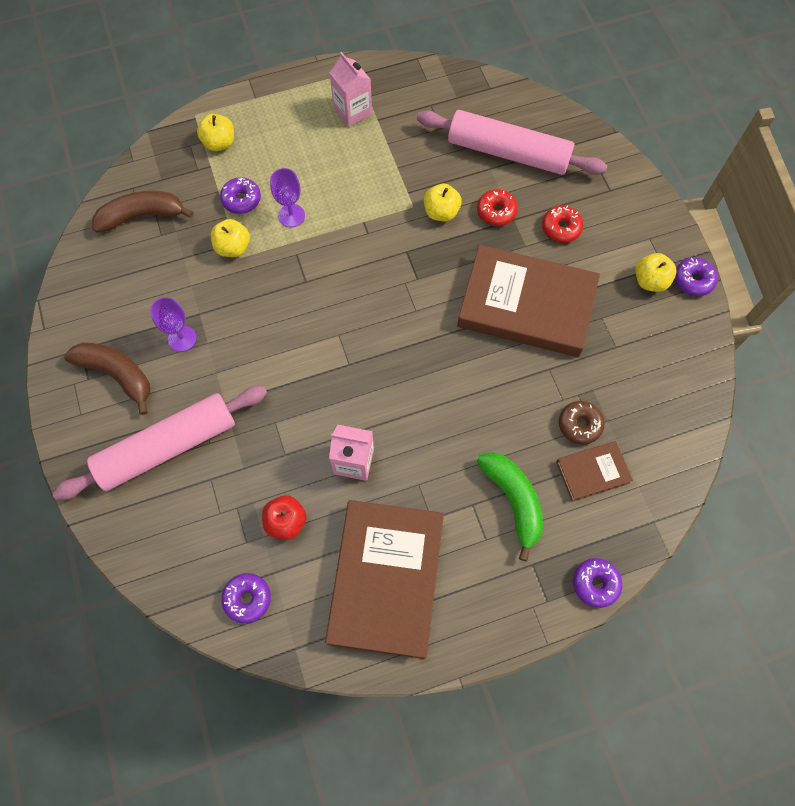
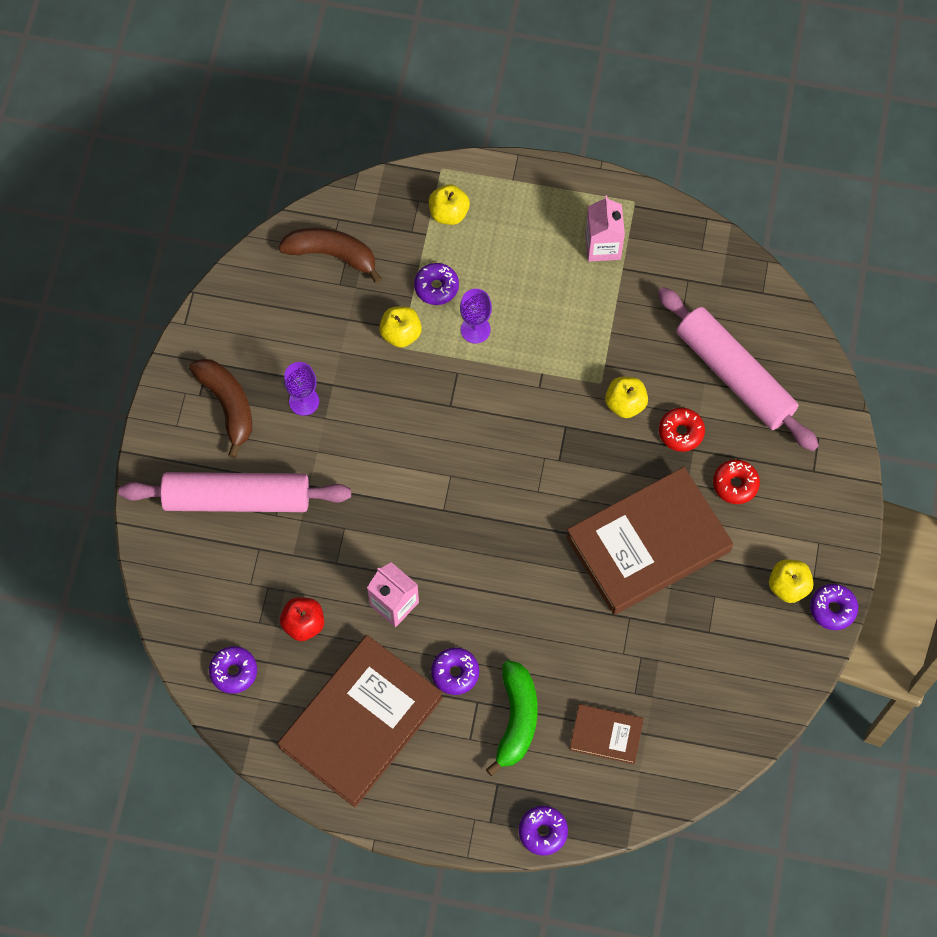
camera: 30 degrees right, 0 degrees up
(439, 491) = (455, 673): none -> purple donut
(526, 305) = (648, 544): brown book -> brown book turned 75 degrees counterclockwise
(579, 425) = (623, 686): brown donut -> none

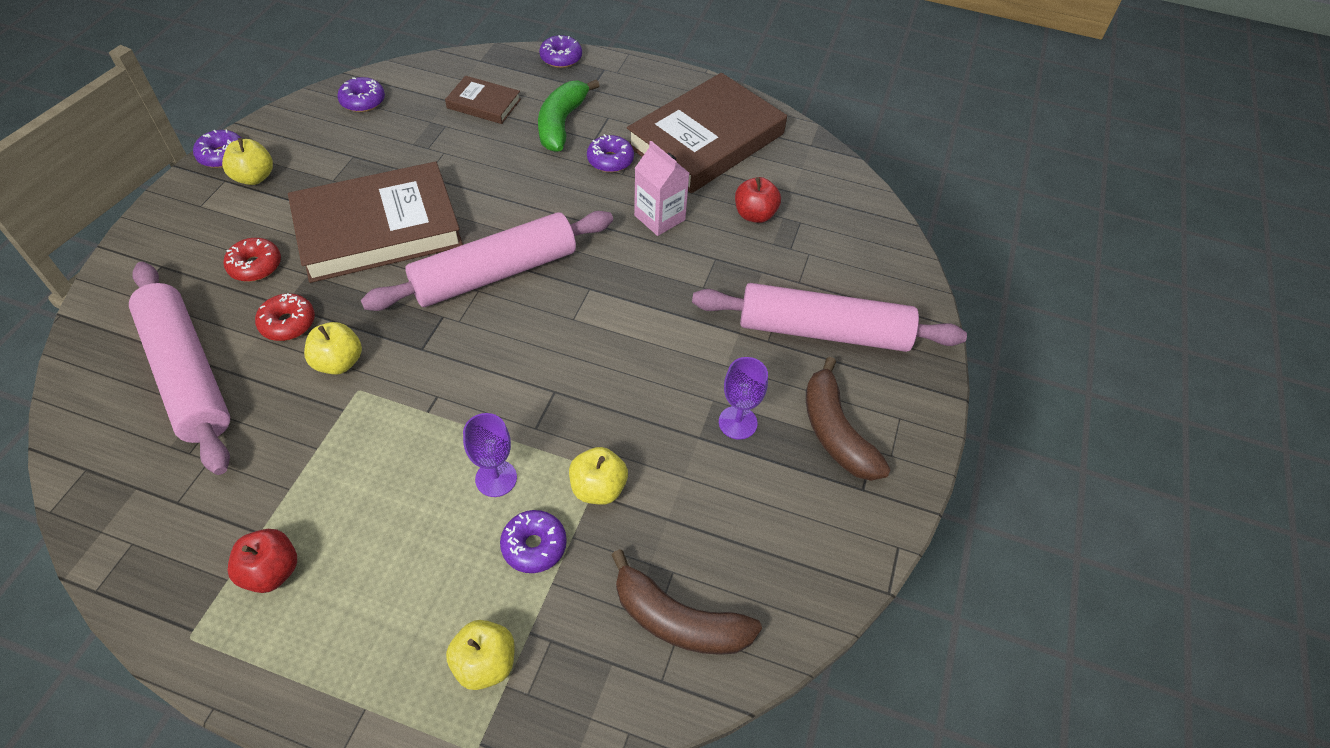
camera: 175 degrees left, 15 degrees down
(234, 672) = (826, 189): purple donut -> purple donut (363, 101)
(529, 512) = (495, 273): none -> pink rolling pin
(602, 246) = (271, 571): pink carton -> red apple

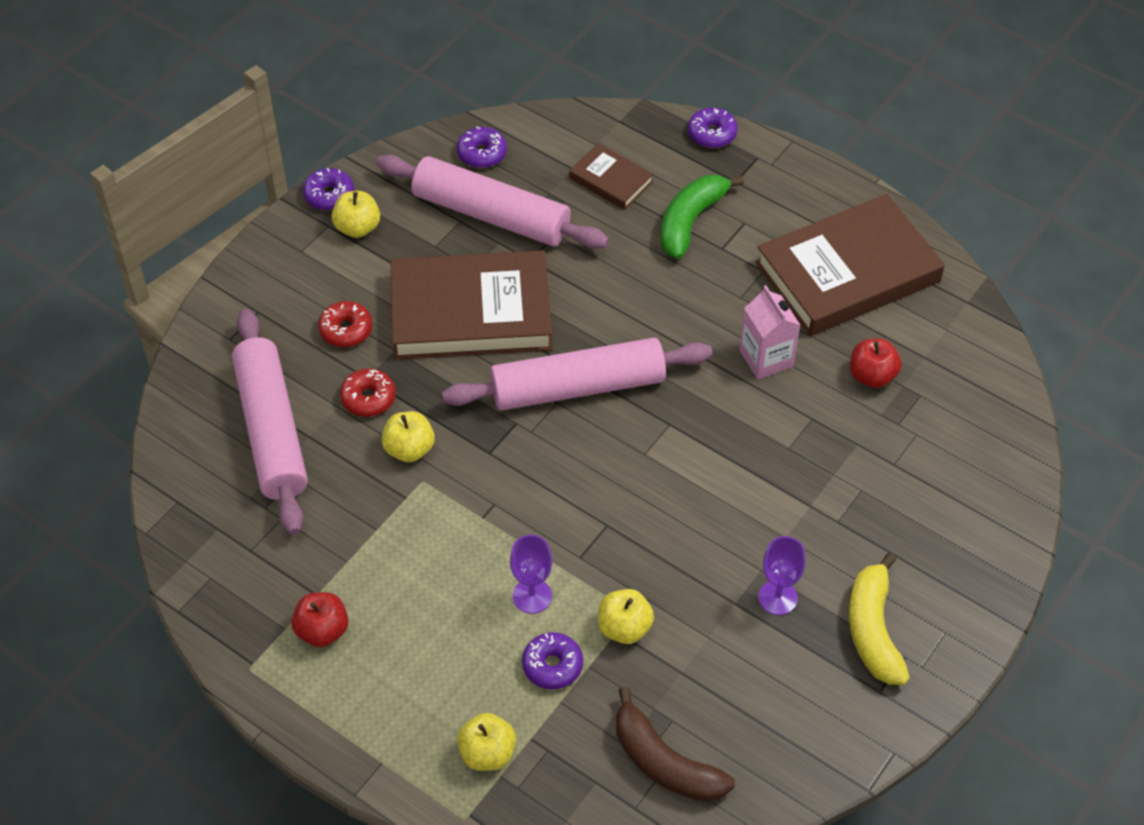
camera: 20 degrees right, 0 degrees up
(610, 160) = (732, 278): purple donut -> none
(823, 331) = (899, 524): pink rolling pin -> pink rolling pin (491, 215)
(836, 432) = (873, 630): brown banana -> yellow banana

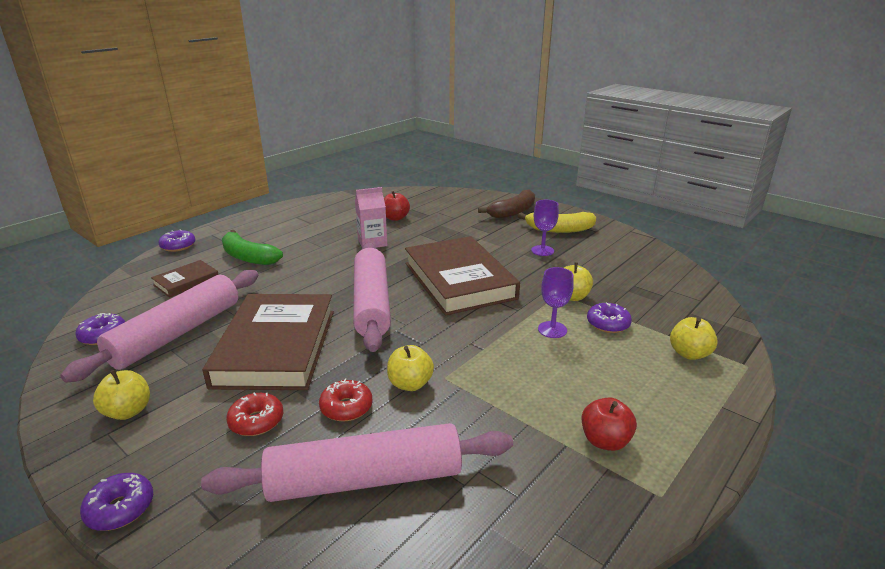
camera: 85 degrees left, 25 degrees down
(329, 195) = (65, 431): purple donut -> purple donut (120, 509)
(664, 762) = (665, 289): brown banana -> brown banana (513, 212)
(847, 272) = (320, 218): brown book -> brown book (459, 280)

